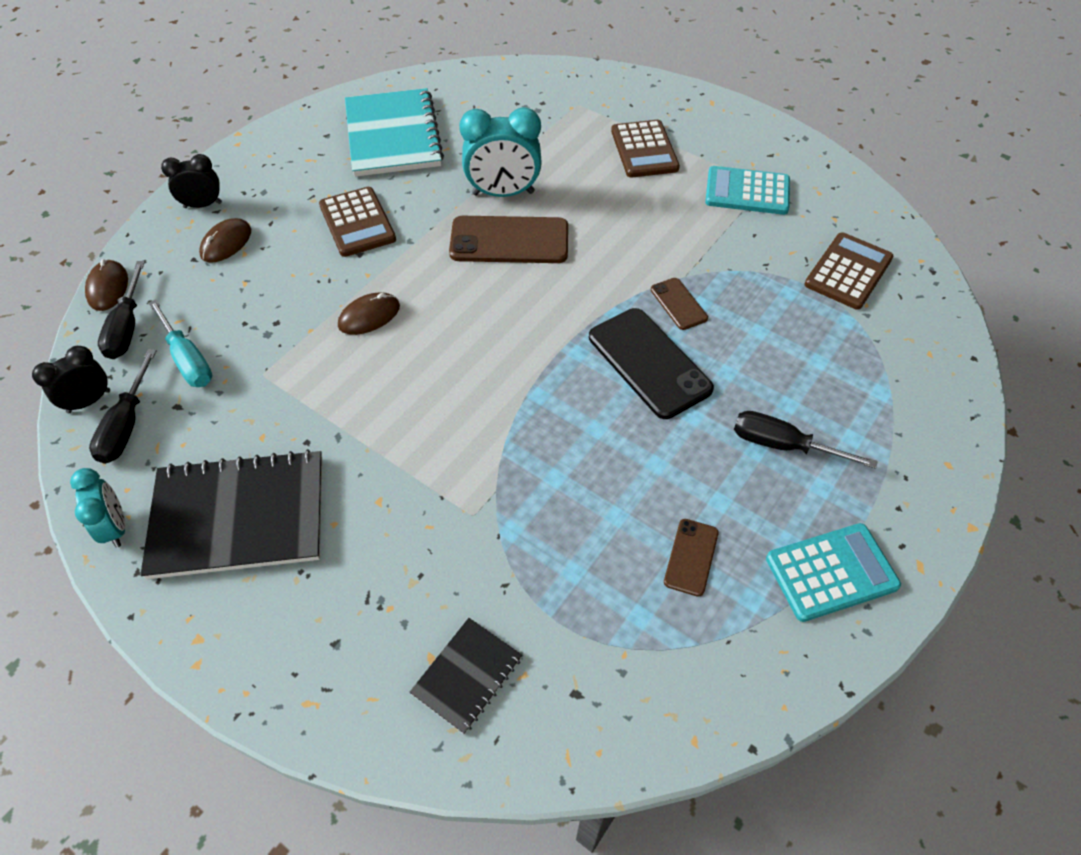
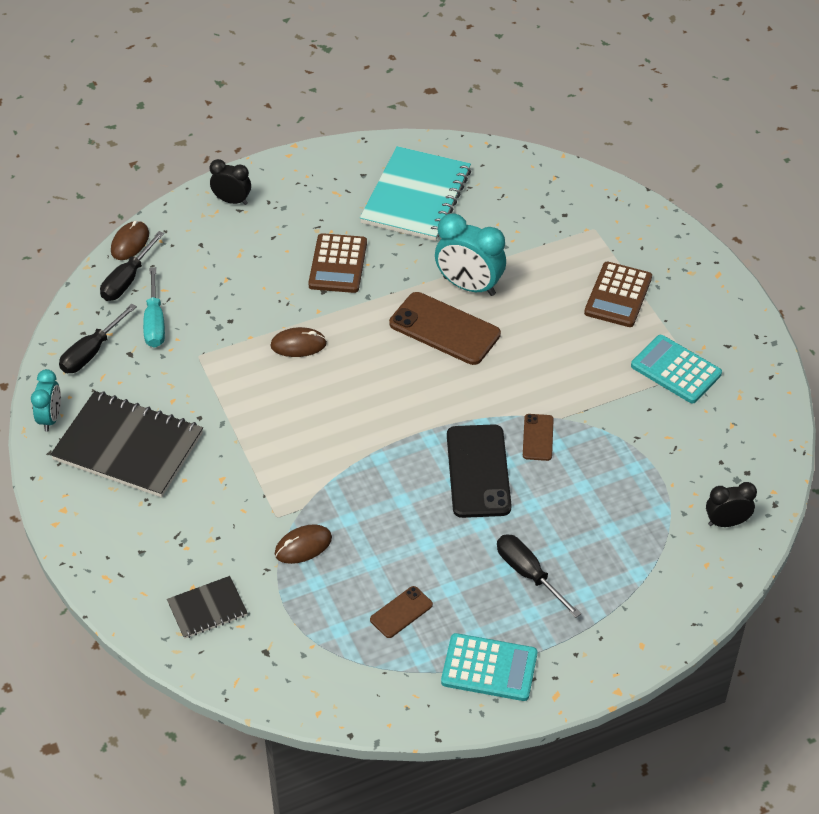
camera: 30 degrees right, 5 degrees down
(89, 401) = (76, 324): black clock -> black clock (726, 522)
(226, 243) = (231, 241): brown mouse -> brown mouse (303, 546)
(848, 271) = (700, 473): brown calculator -> none

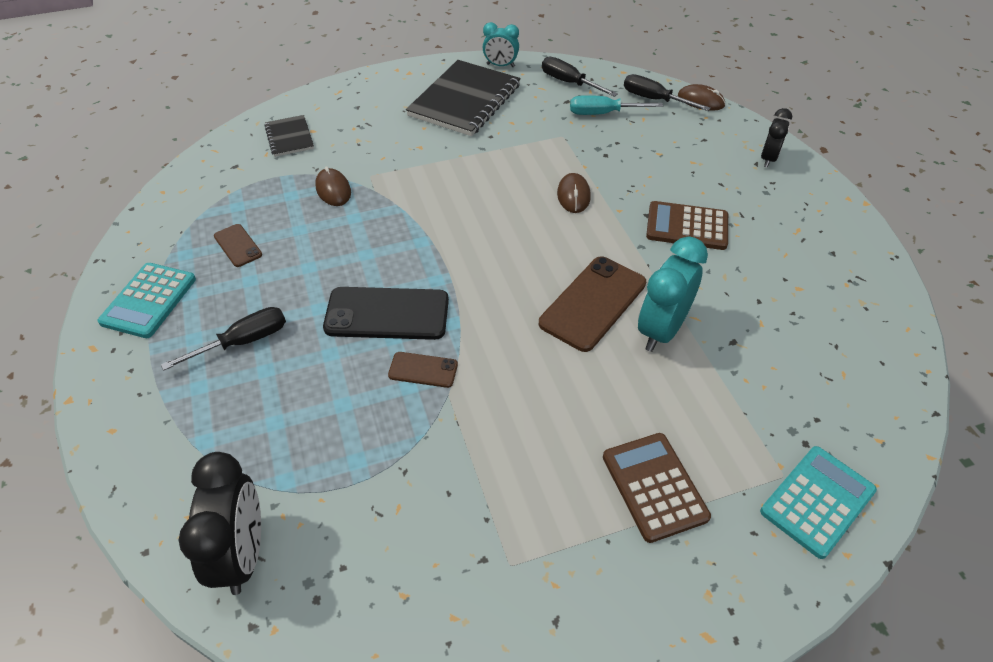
camera: 95 degrees right, 0 degrees up
(416, 196) = (806, 295): turquoise notebook -> none
(618, 295) = (654, 487): brown calculator -> brown calculator turned 45 degrees clockwise
(675, 370) = (513, 538): turquoise calculator -> turquoise calculator (817, 501)
(726, 522) = (242, 554): black clock -> black clock, size x1.66

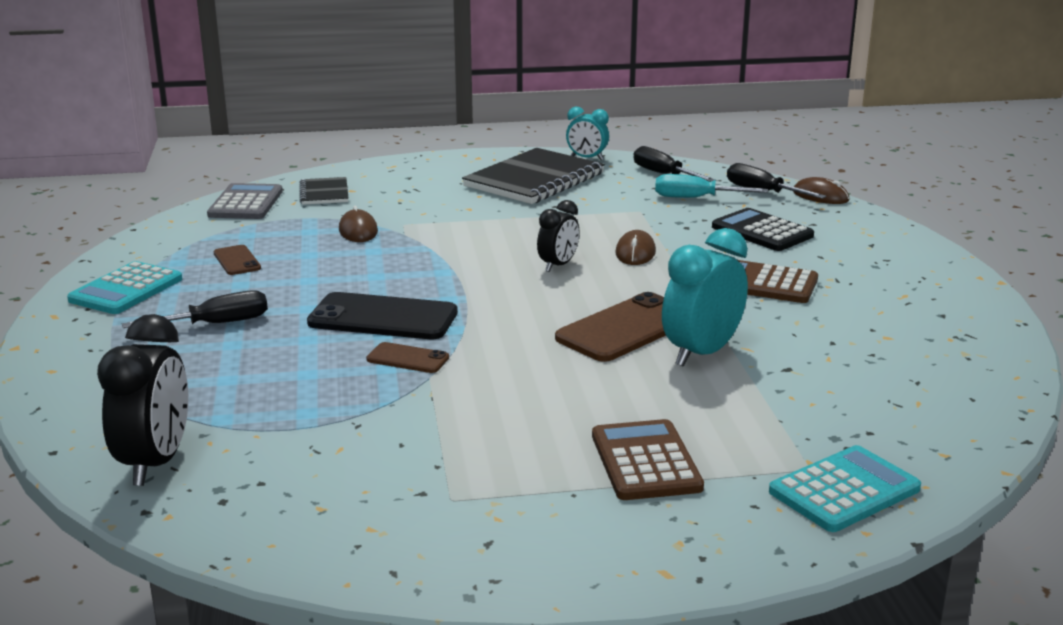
camera: 10 degrees right, 25 degrees down
(223, 159) = (245, 203): none -> grey calculator
(667, 155) = (762, 231): none -> black calculator
(768, 159) = (888, 242): black clock -> black clock (558, 265)

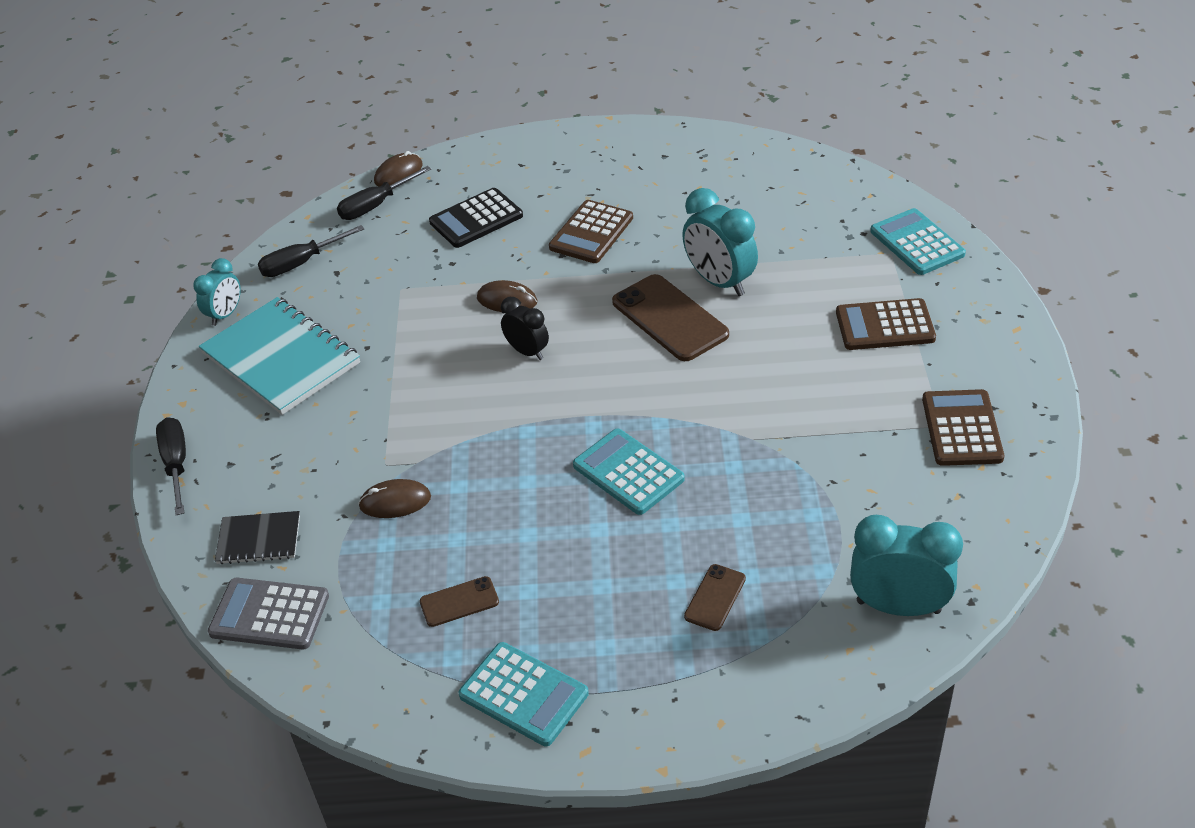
camera: 80 degrees left, 20 degrees up
(155, 463) = (898, 606): black clock -> turquoise clock
(215, 324) = (626, 600): black screwdriver -> black screwdriver (176, 464)
(383, 318) = (628, 472): black phone -> turquoise calculator
(407, 359) = (715, 453): brown phone -> brown phone (715, 597)
(444, 515) = (961, 428): none -> brown calculator
(534, 180) = (281, 358): black notebook -> turquoise notebook
(696, 198) = (378, 249): turquoise screwdriver -> none

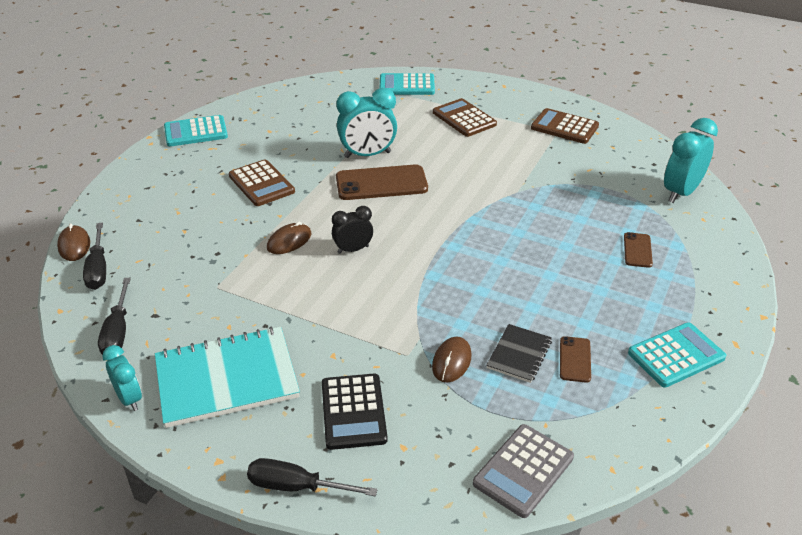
camera: 65 degrees left, 5 degrees down
(259, 540) = (434, 454): black notebook -> black notebook (519, 354)
(476, 219) = (182, 226): black calculator -> black calculator (353, 411)
(628, 472) = (508, 246): turquoise calculator -> turquoise calculator (196, 132)
(715, 597) = (637, 250): brown phone -> brown phone turned 45 degrees clockwise
(885, 326) = (464, 118): brown calculator -> brown calculator turned 120 degrees clockwise

